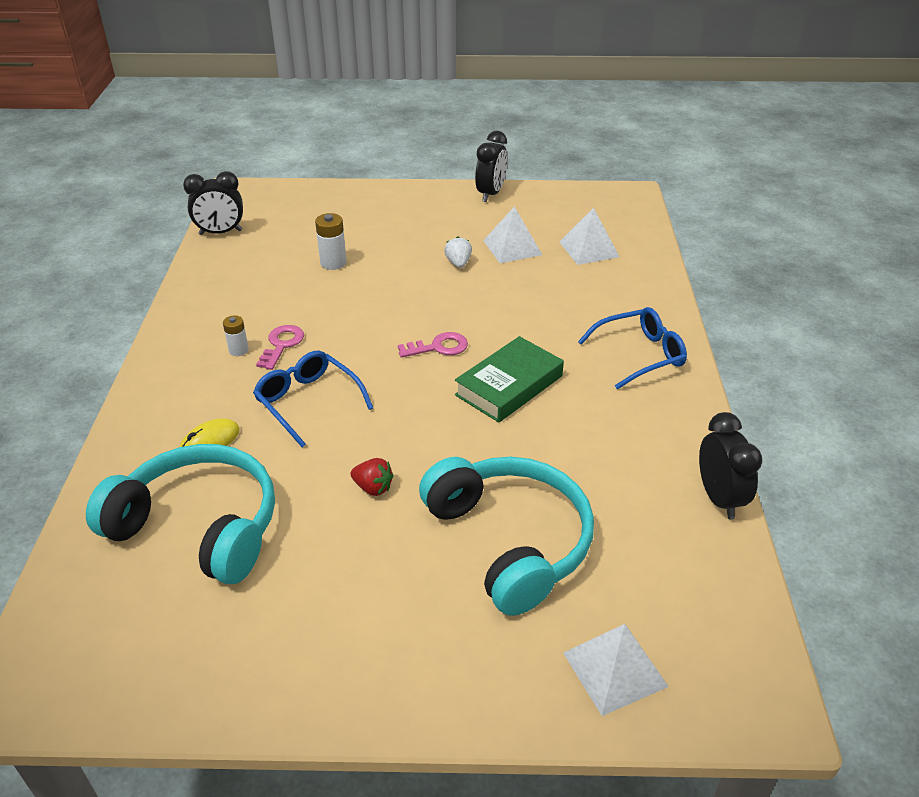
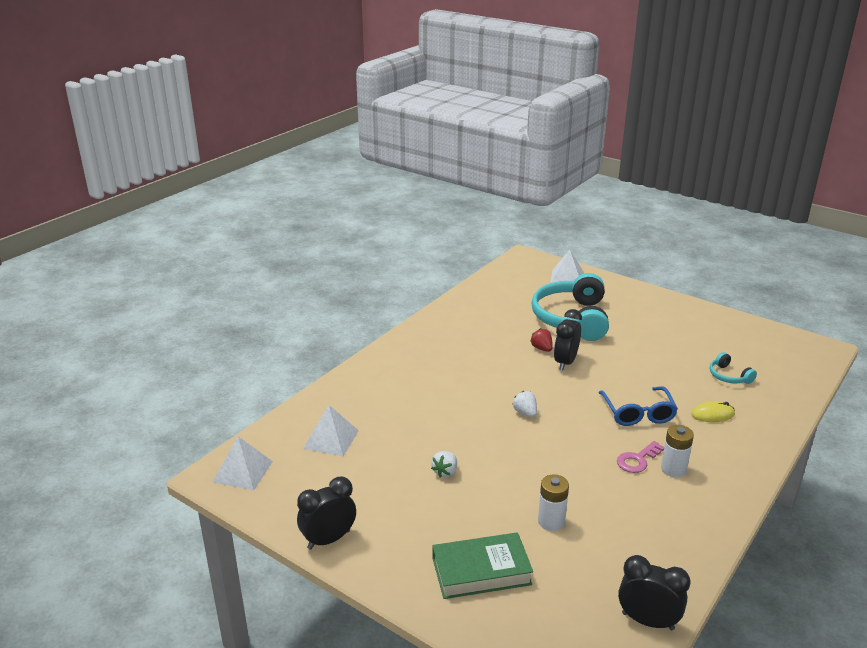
camera: 145 degrees left, 10 degrees down
(199, 526) = (728, 376): turquoise headphones -> turquoise headphones, size x0.43
(238, 350) = (673, 469): white battery -> white battery, size x1.53
(373, 488) = (624, 359): red strawberry -> red strawberry (542, 348)
(438, 347) = (525, 413): pink key -> white strawberry
(509, 385) = (504, 374): green book -> green book (481, 571)
(512, 247) = (385, 467): white pyramid -> white pyramid (243, 471)
(640, 355) = (407, 360): blue glasses -> none
(719, 498) = (460, 298): black clock -> black clock (565, 362)

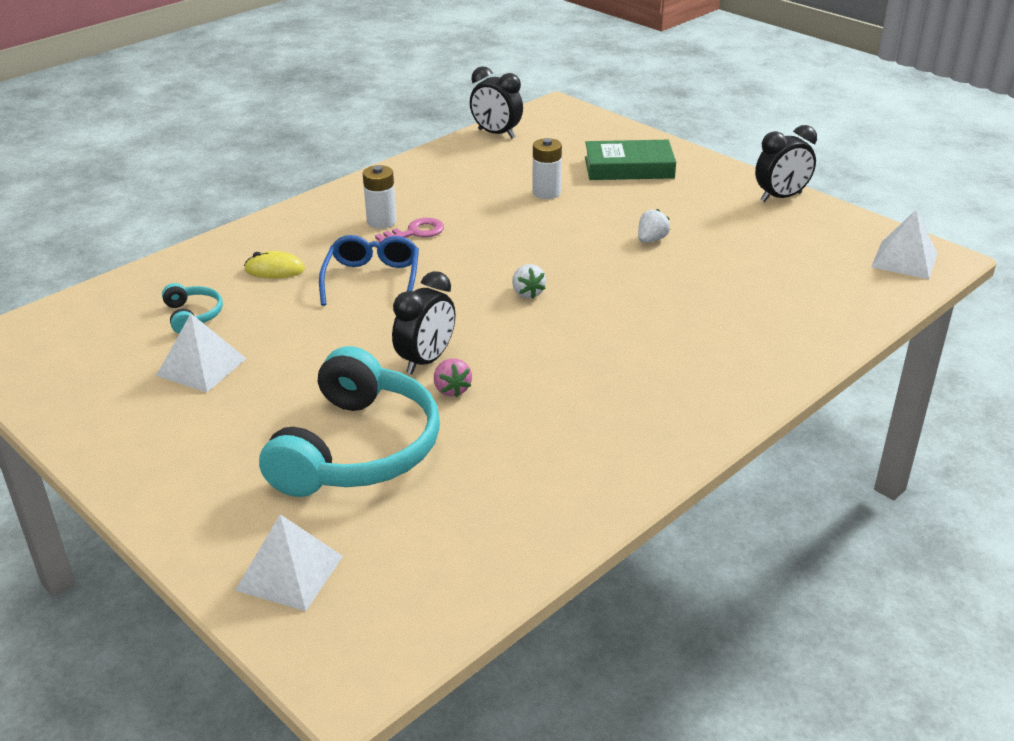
camera: 170 degrees left, 5 degrees up
(331, 439) = (801, 284): white pyramid -> white pyramid (201, 367)
(542, 348) = (452, 389): red strawberry -> pink strawberry

